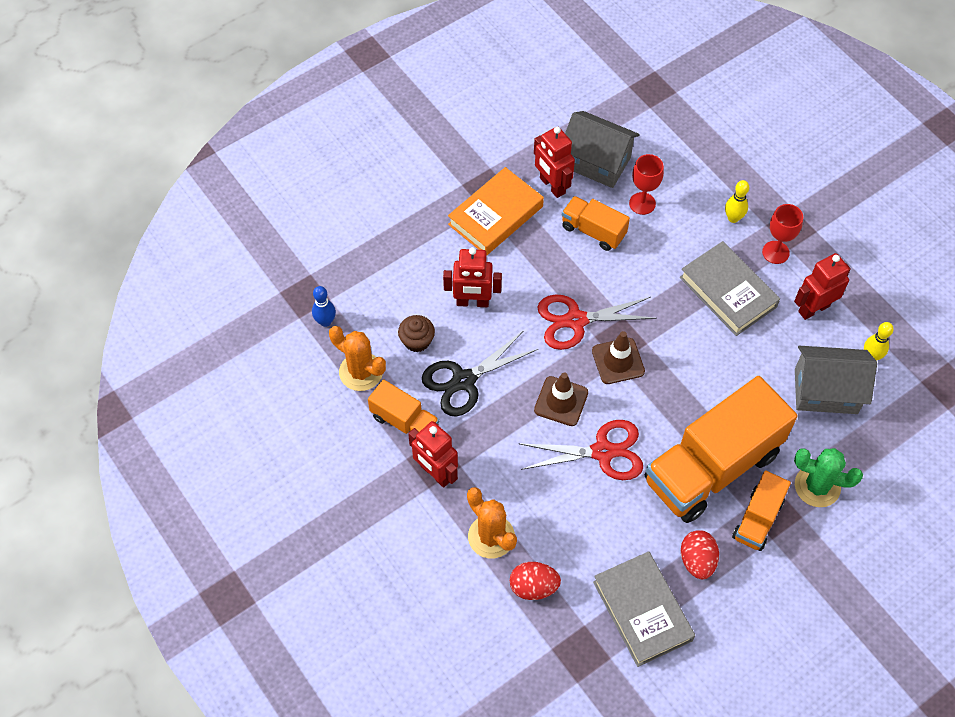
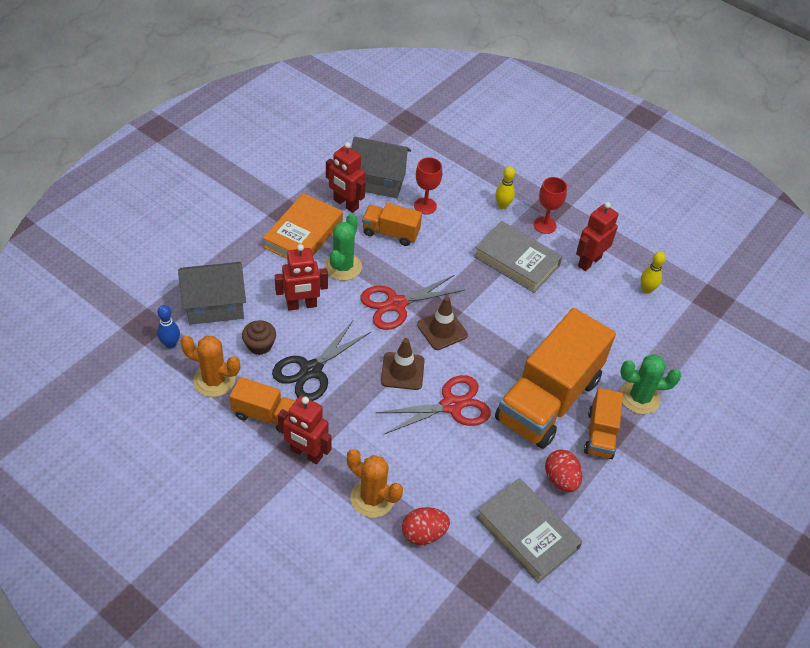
camera: 20 degrees left, 10 degrees down
(529, 264) = (343, 267): none -> green cactus
(825, 391) = (620, 322): grey house -> grey house (215, 306)

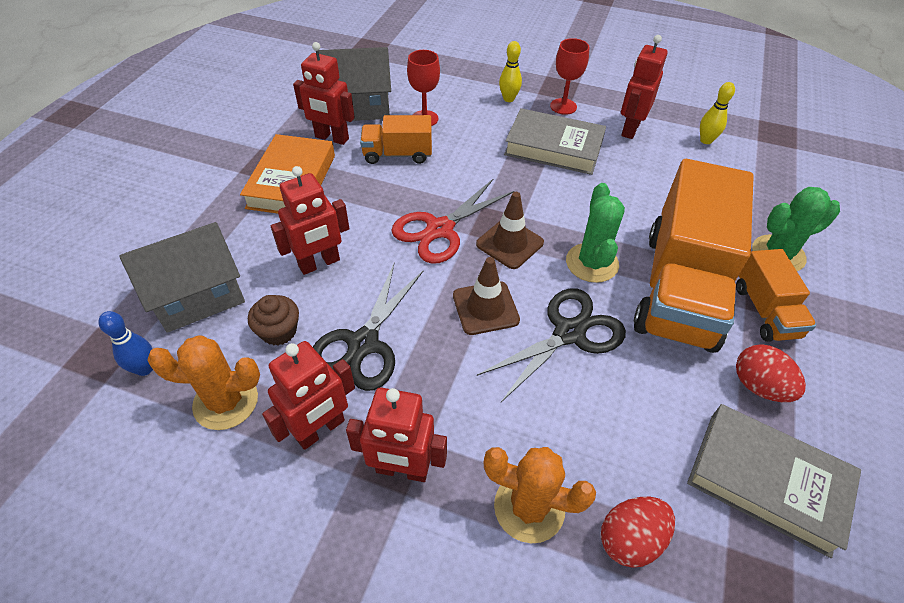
camera: 15 degrees left, 0 degrees up
(266, 415) = (320, 430): orange truck -> red robot
(343, 267) = (355, 205): green cactus -> green cactus (592, 263)
(451, 405) = (569, 333): red scissors -> black scissors

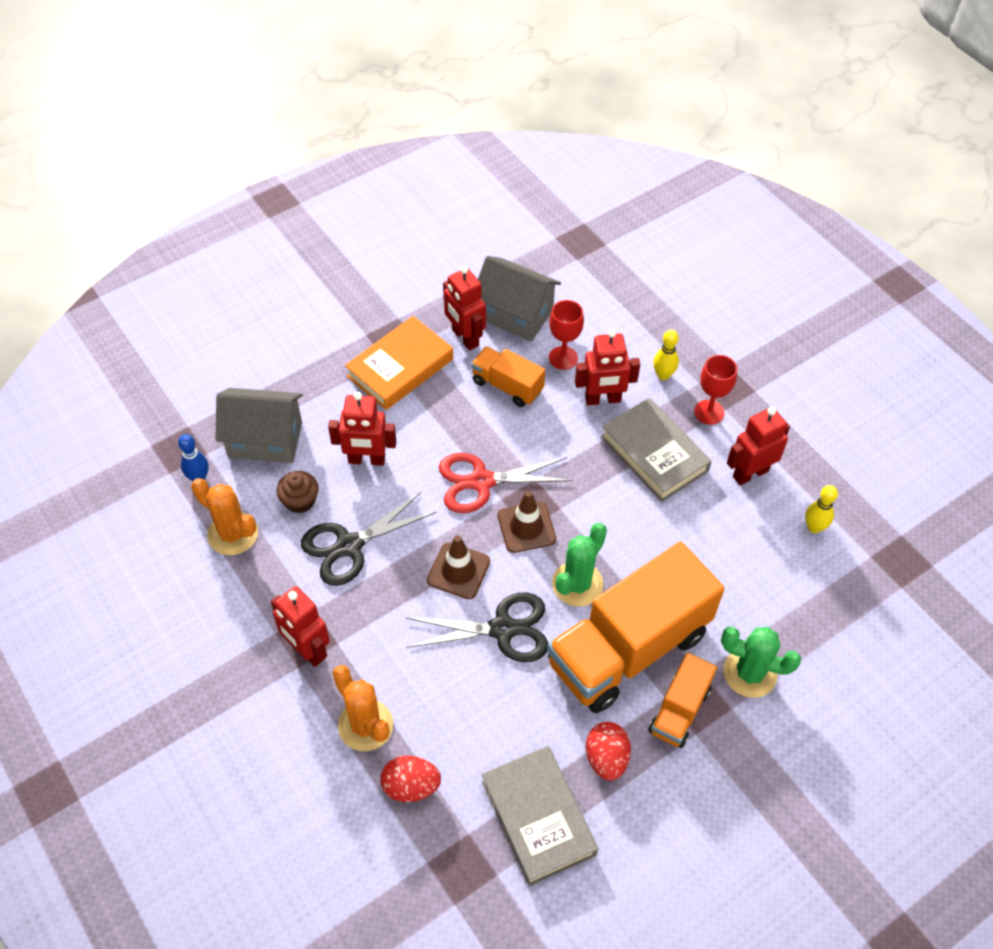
camera: 35 degrees right, 5 degrees up
(320, 430) = (277, 591): red robot -> red robot (603, 399)

